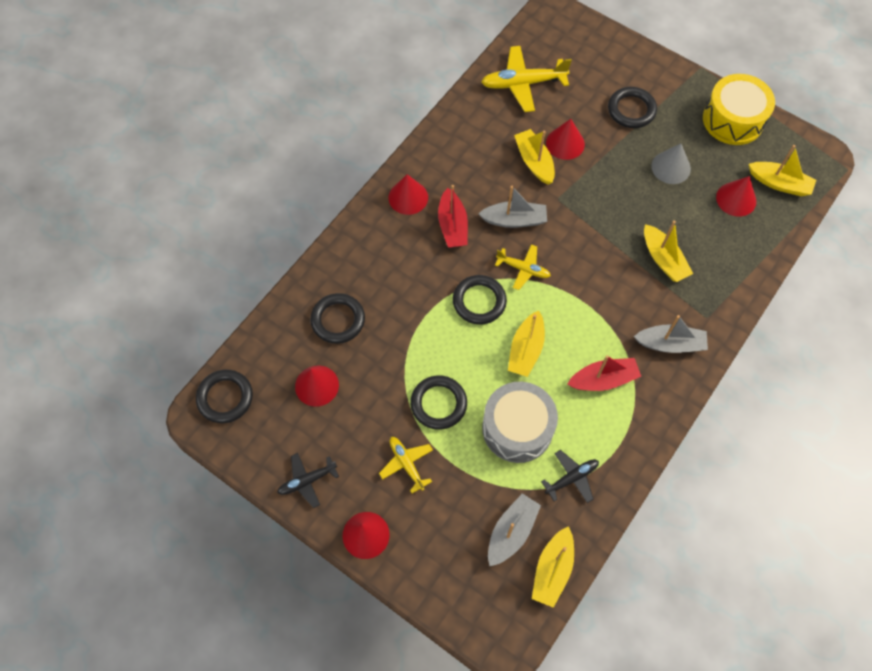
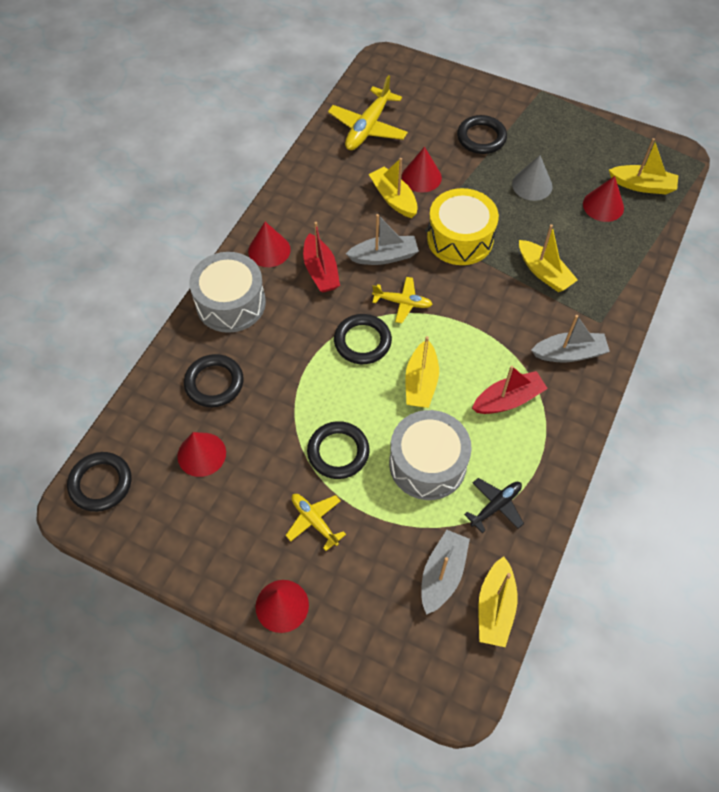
camera: 10 degrees left, 5 degrees down
(307, 481) = (206, 558): black plane -> none
(364, 245) = (231, 303): none -> grey drum
(523, 84) = (368, 127): yellow plane -> yellow plane turned 45 degrees counterclockwise
(733, 120) = (583, 133): yellow drum -> yellow drum (460, 238)

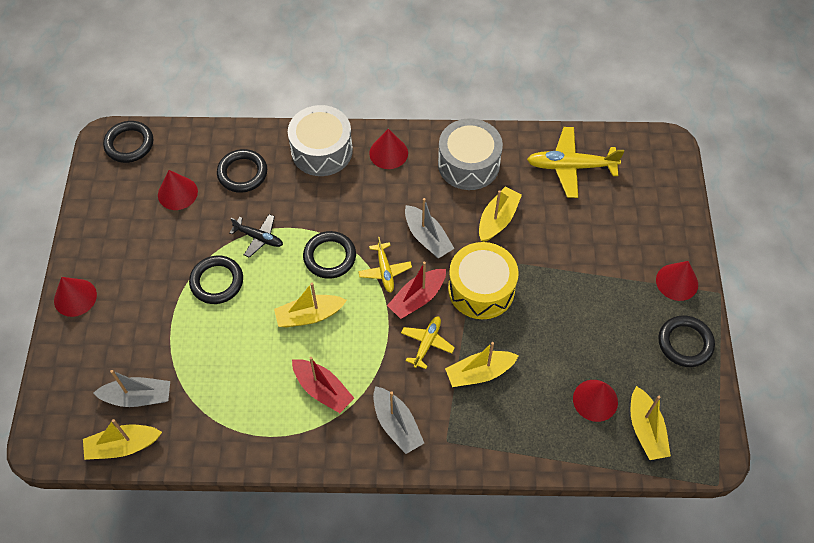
camera: 65 degrees right, 0 degrees up
(314, 521) = (150, 290): yellow plane -> yellow plane (427, 343)
(320, 271) = (386, 198): red boat -> red boat (417, 298)
(421, 177) = (536, 231): red cone -> red cone (677, 282)
(427, 464) = (233, 350): grey drum -> grey drum (468, 164)
(481, 138) = (618, 262): black ring -> black ring (685, 343)
(496, 506) = (214, 415): black plane -> black plane (259, 238)
(532, 185) = (583, 327): grey cone -> none
(543, 272) = (479, 373): yellow boat -> yellow boat turned 45 degrees clockwise

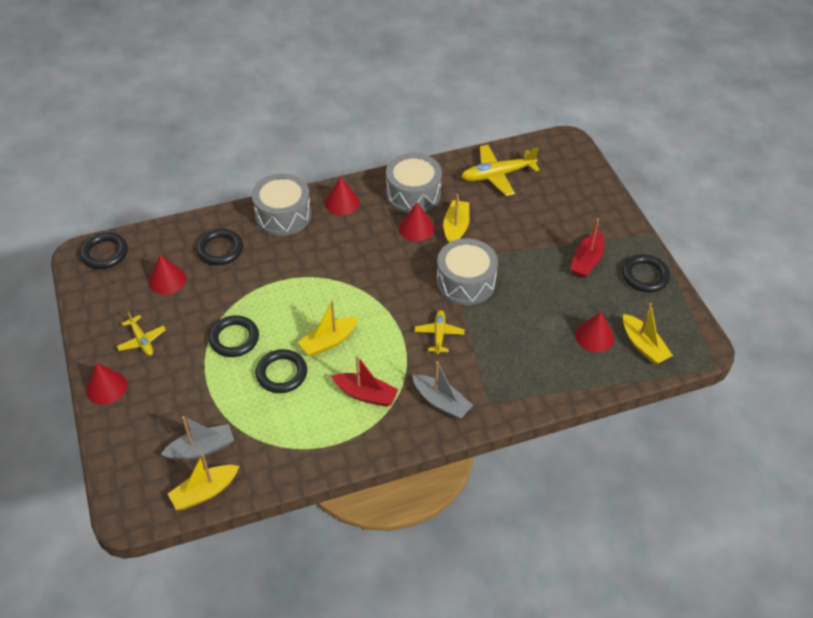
camera: 20 degrees left, 10 degrees down
(259, 238) = (257, 295): black plane -> none
(330, 257) = (326, 293): black ring -> black ring (281, 373)
(385, 271) = (379, 290): yellow plane -> yellow plane (142, 340)
(417, 298) = (416, 303): red boat -> red boat (587, 261)
(427, 237) = (403, 256): grey boat -> none
(479, 373) = (493, 343): yellow boat -> none
(481, 289) = (465, 282): yellow drum -> grey drum
(677, 282) = (618, 235): red cone -> red cone (416, 228)

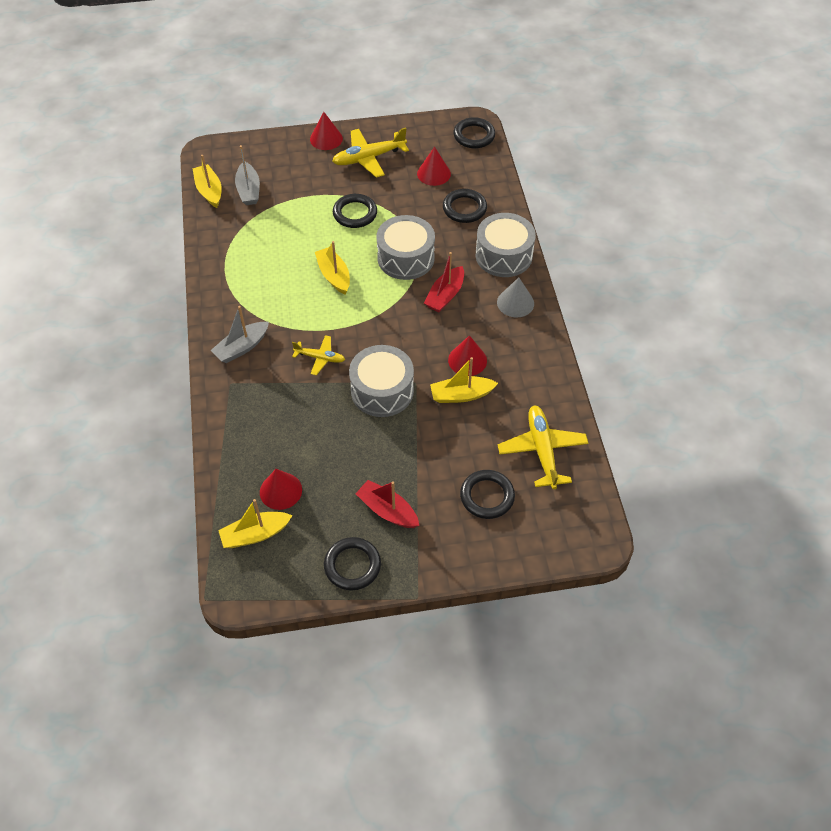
camera: 100 degrees right, 5 degrees up
(142, 340) = (368, 158): yellow plane -> yellow plane, size x1.70
(281, 373) = (308, 241): black ring -> black ring (487, 496)
(342, 202) = (515, 303): red cone -> grey cone
(366, 394) = (267, 295): red boat -> red boat (445, 295)
(413, 194) = (520, 365): grey drum -> grey drum (406, 258)
(456, 228) = (461, 395): yellow boat -> yellow boat turned 150 degrees clockwise

